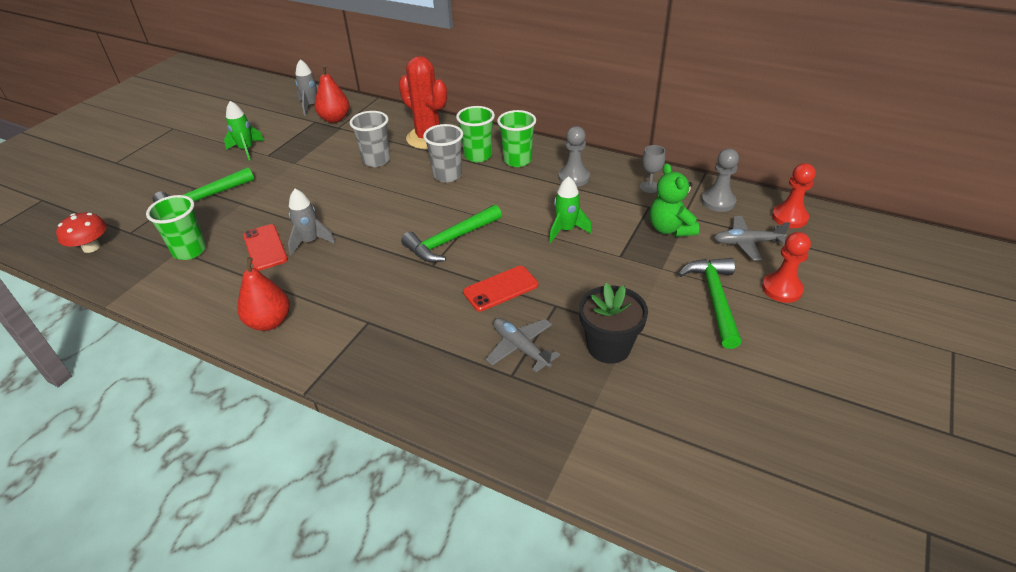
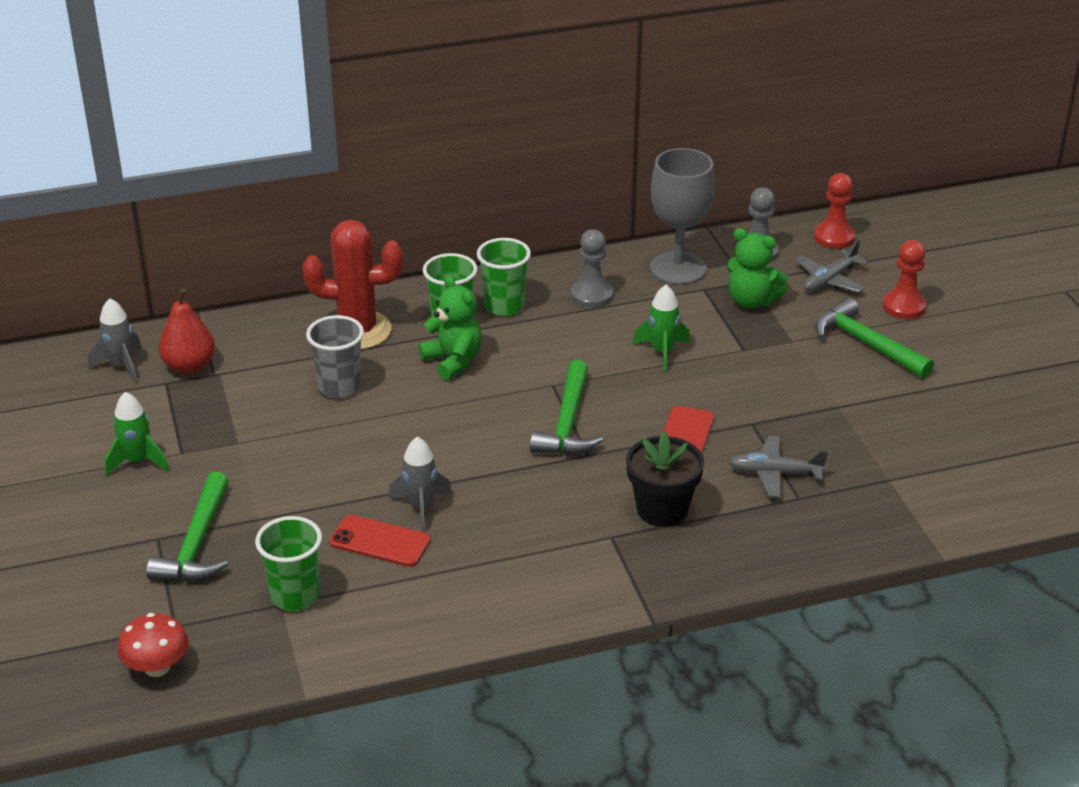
camera: 45 degrees left, 5 degrees down
(269, 322) = (516, 596): red pear -> none
(447, 175) = (453, 361): grey cup -> green teddy bear
(609, 347) = (840, 430): black flower pot -> black flower pot (662, 509)
(649, 187) = (678, 268): grey goblet -> grey goblet, size x2.22

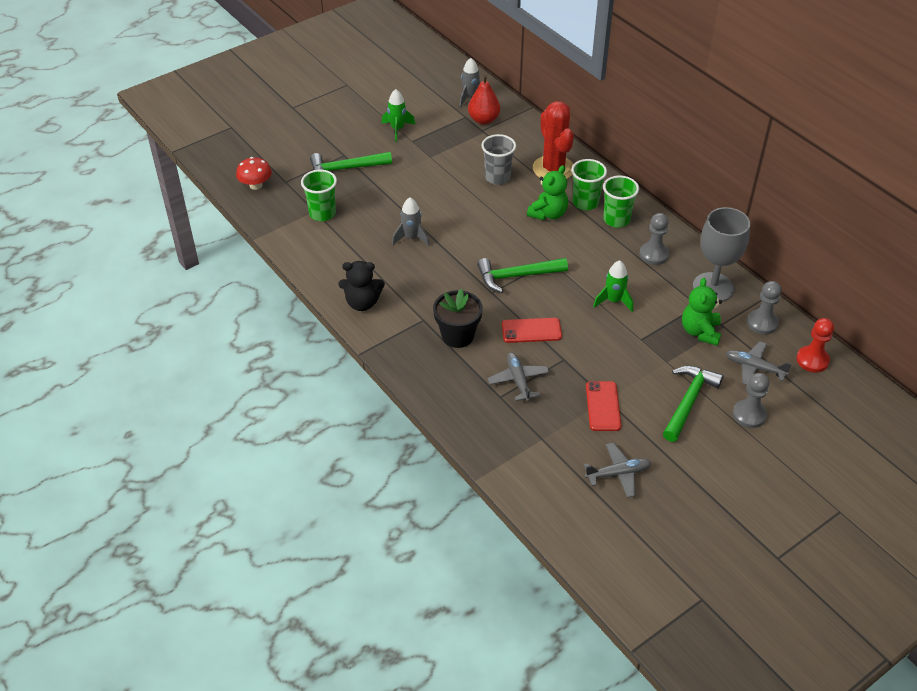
camera: 70 degrees right, 10 degrees up
(380, 541) = (376, 231): red phone -> red phone (603, 406)
(541, 594) = (362, 303): none -> black teddy bear
(904, 306) = (749, 415): red pawn -> grey pawn
(968, 431) = (618, 474): none -> grey plane

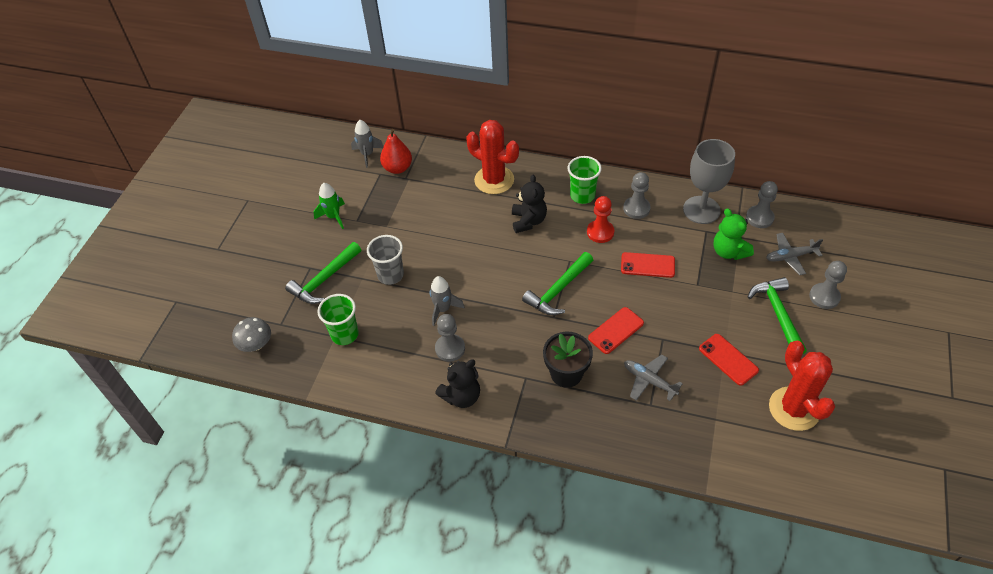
camera: 35 degrees left, 5 degrees up
(256, 185) = (256, 344): red mushroom -> grey mushroom
(388, 267) = (450, 348): none -> grey pawn
(497, 178) = (459, 213): grey cup -> grey cup (390, 275)
(548, 214) = (528, 221): green teddy bear -> black teddy bear
(585, 203) = (546, 195): green cup -> none
(613, 301) = (647, 265): green rocket -> red phone
(618, 474) = (794, 409): grey plane -> red cactus
(812, 360) = (817, 226): red pawn -> red pawn (600, 232)

